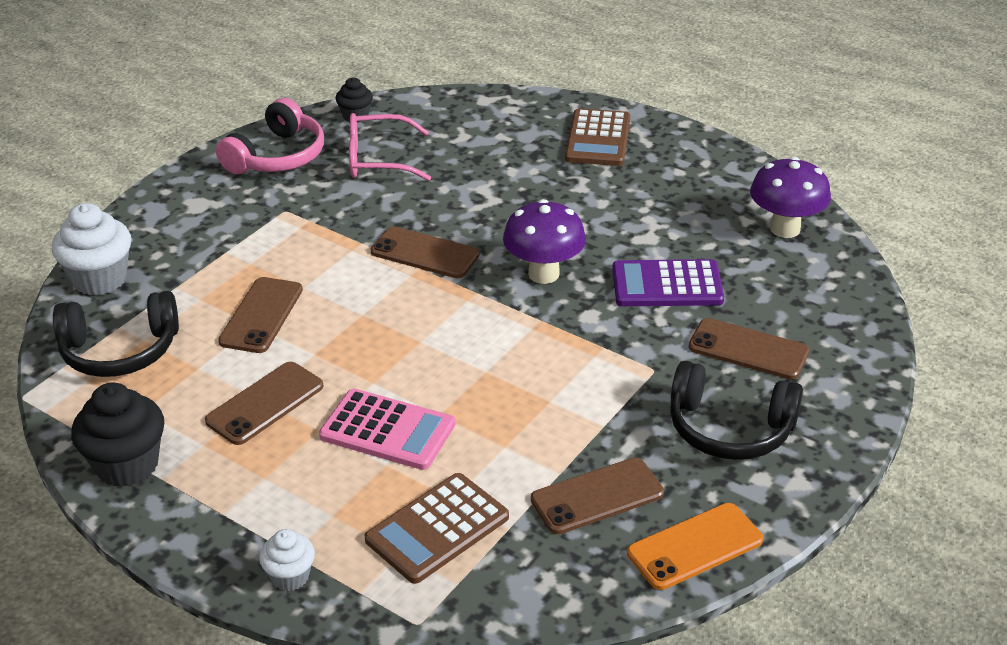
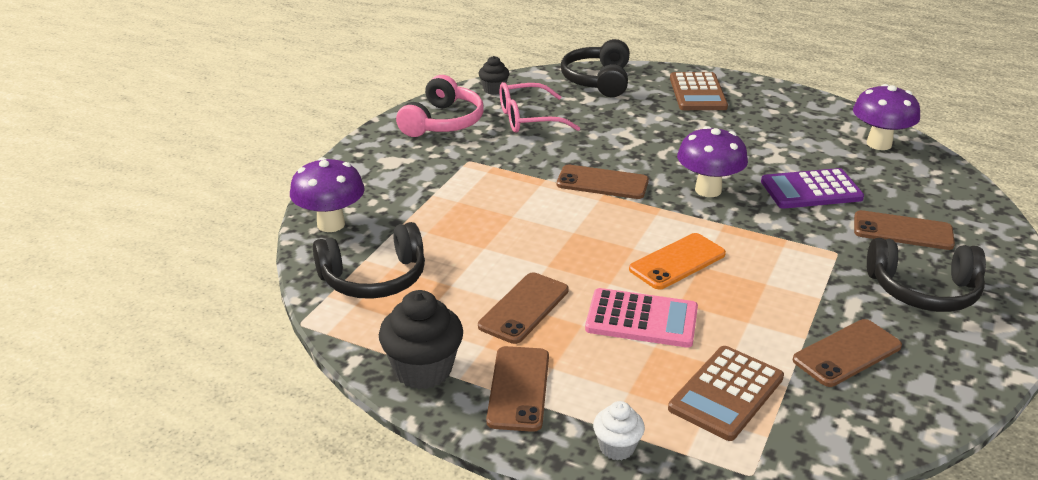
camera: 10 degrees left, 5 degrees down
(100, 279) = (331, 224): white cupcake -> purple mushroom
(261, 315) = (487, 240): brown phone -> brown phone (518, 388)
(485, 112) = (598, 80): none -> black headphones
(695, 547) = (950, 384): orange phone -> orange phone (677, 262)

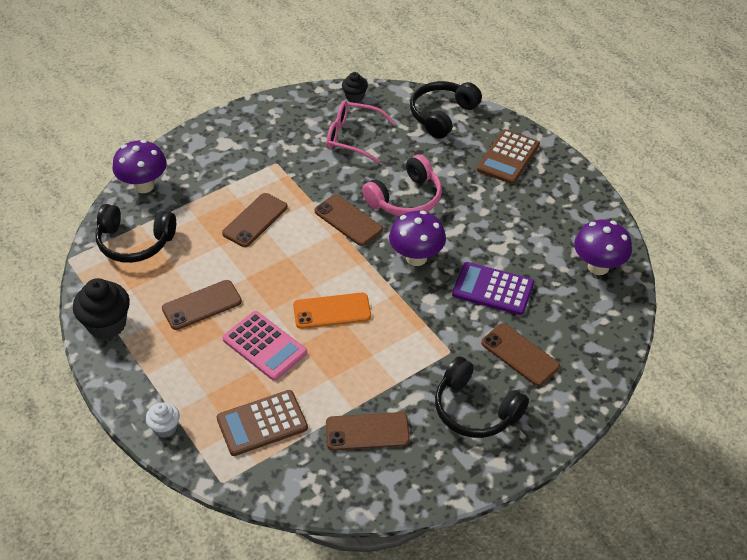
camera: 30 degrees right, 15 degrees up
(443, 122) = (290, 118): pink headphones -> pink headphones (406, 199)
(518, 388) = (147, 362): brown phone -> brown phone (255, 220)

